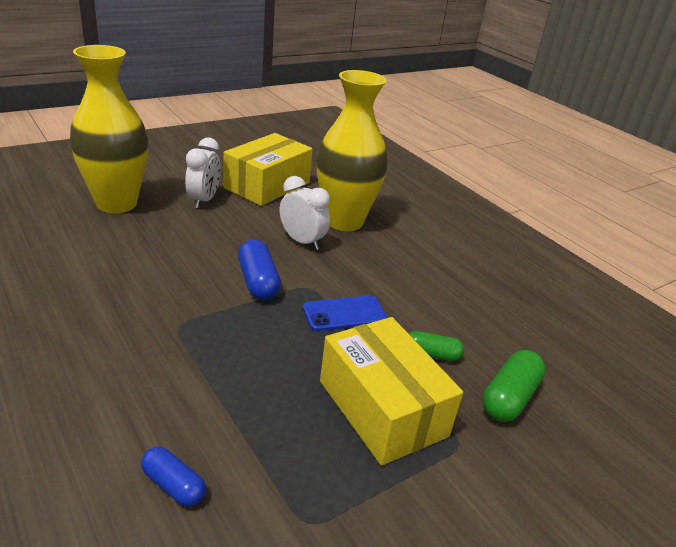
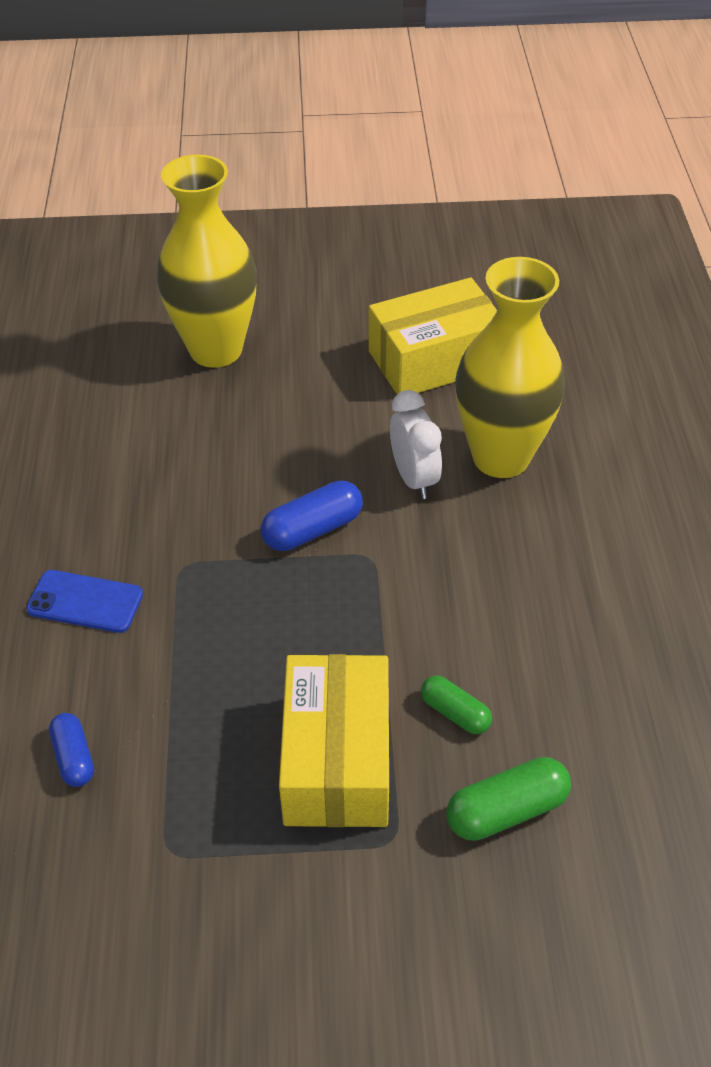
camera: 35 degrees right, 15 degrees up
(204, 200) = (328, 369): white clock -> none
(258, 282) = (313, 529): blue capsule -> blue capsule turned 45 degrees clockwise
(344, 314) = (387, 614): blue phone -> blue phone (85, 602)

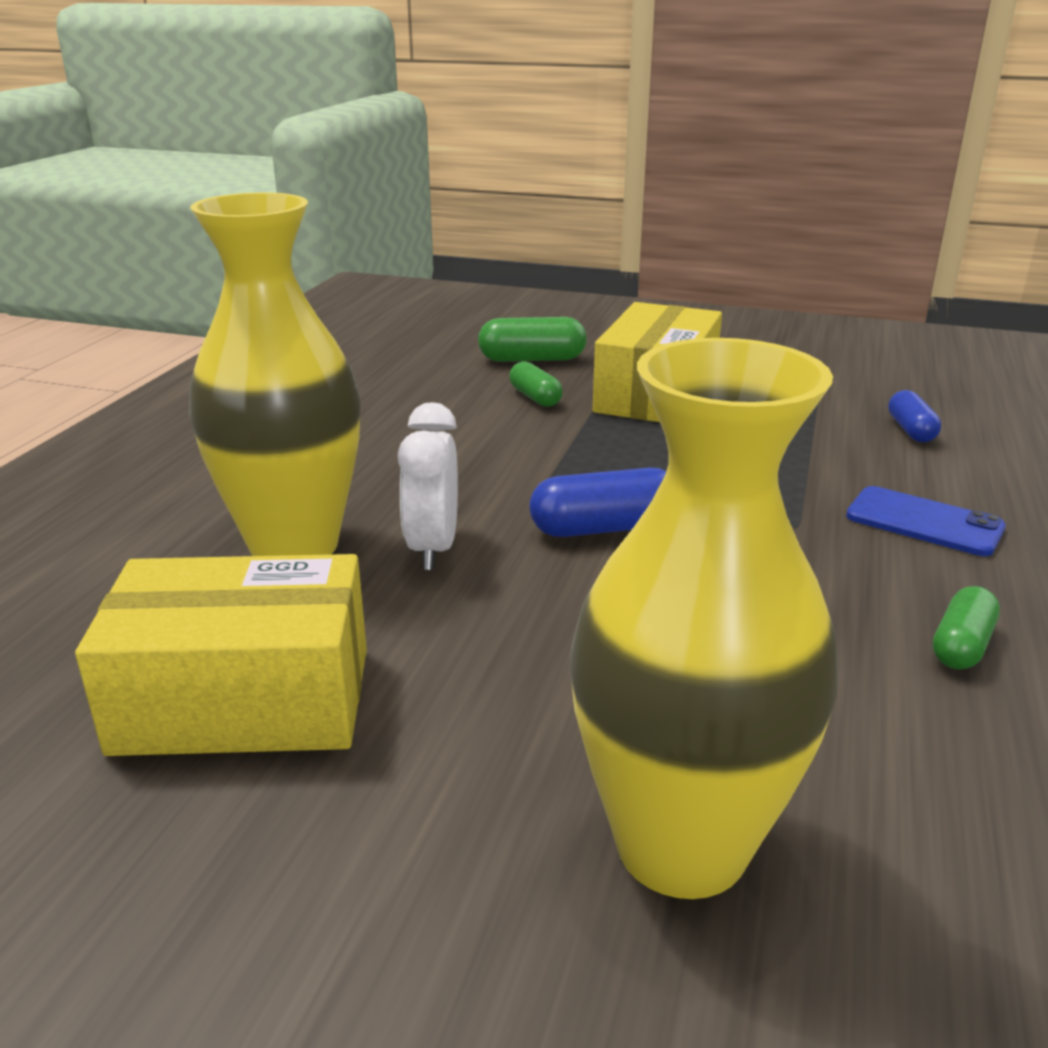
camera: 160 degrees left, 20 degrees down
(82, 485) = (961, 645): none -> green capsule

